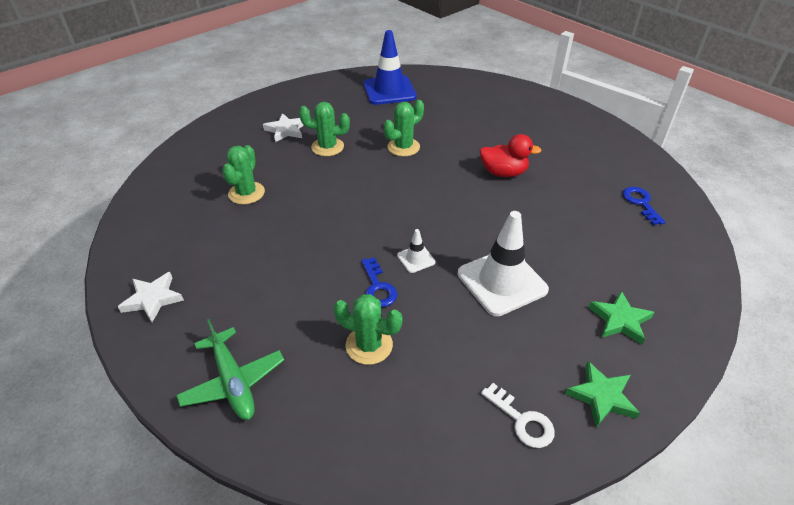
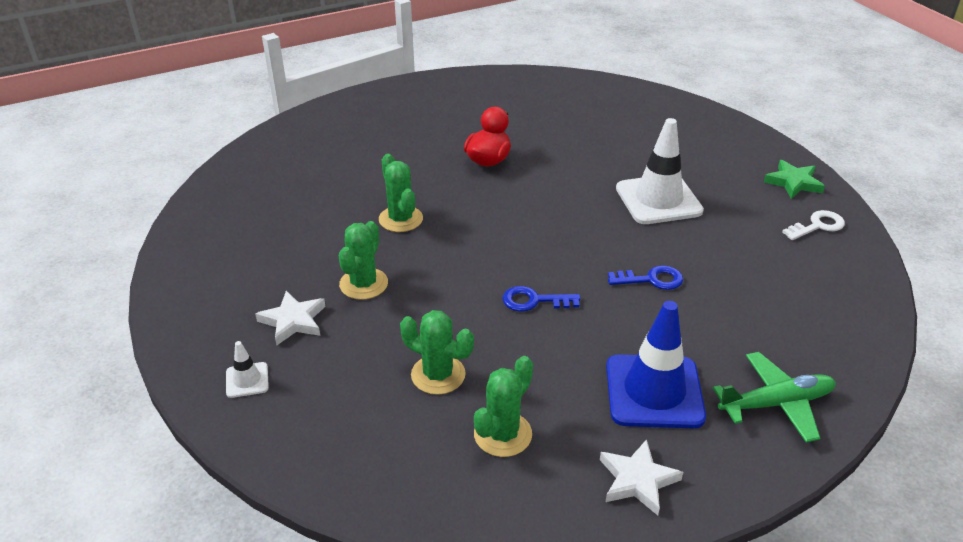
camera: 75 degrees left, 5 degrees down
(369, 345) = (732, 298): green cactus -> green cactus (502, 434)
(389, 90) = (251, 207): blue traffic cone -> blue traffic cone (654, 391)
(416, 259) = (613, 246): white traffic cone -> white traffic cone (247, 380)
(620, 320) = (715, 152): green star -> none
(641, 203) = (569, 99): blue key -> blue key (534, 301)

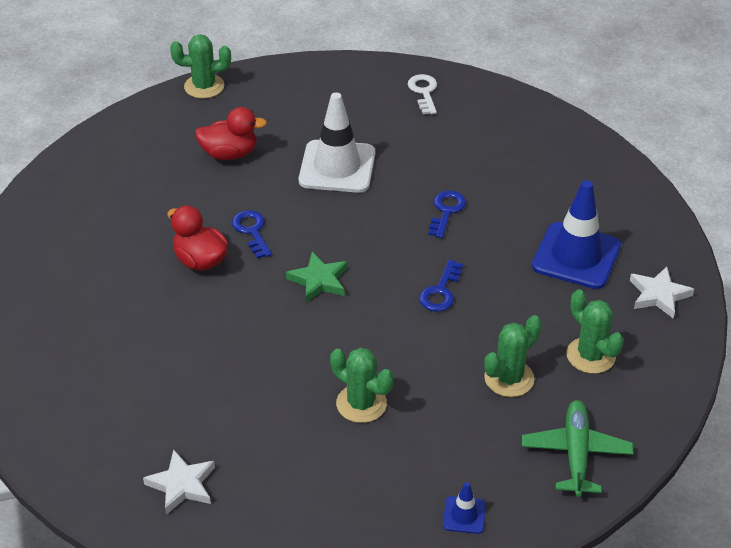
camera: 70 degrees left, 5 degrees up
(247, 380) = (464, 515): white traffic cone -> blue traffic cone
(293, 321) = (393, 467): white star -> white star (182, 485)
(400, 219) = (268, 353): green cactus -> green cactus (204, 86)
(540, 176) = (252, 231): none -> blue key
(626, 142) = (229, 154): none -> red duck
(776, 403) = (611, 198): green plane -> green plane (576, 453)
(793, 182) = (358, 79): green star -> green star (319, 280)

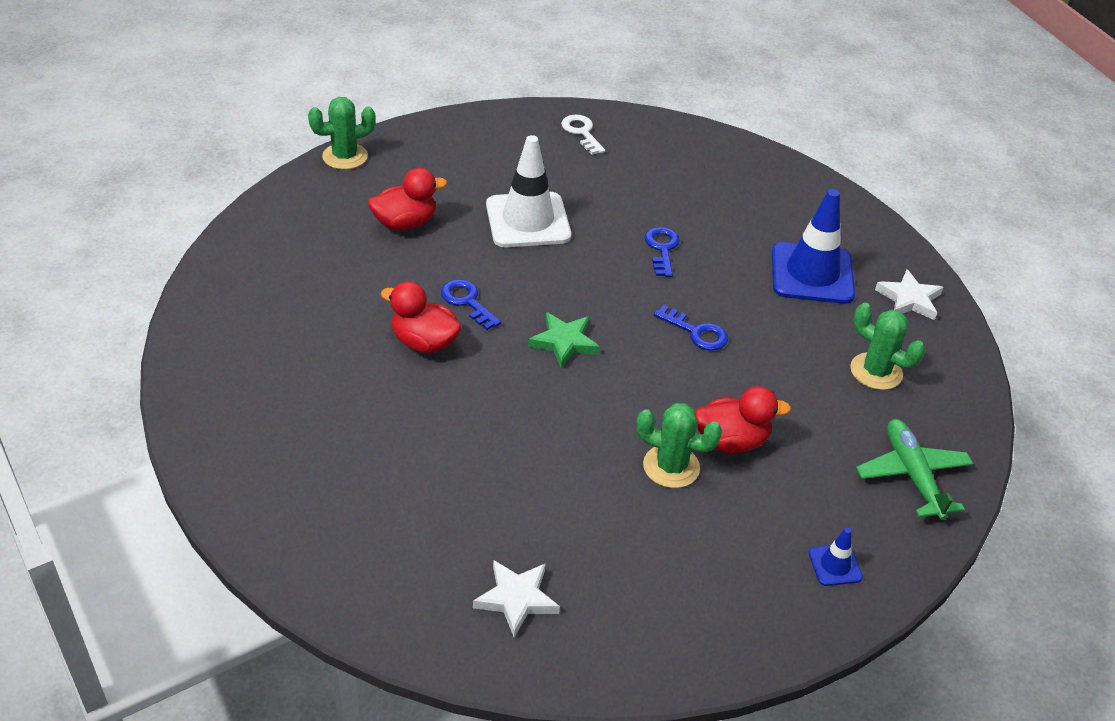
camera: 20 degrees left, 0 degrees up
(425, 392) = (731, 441): none -> red duck
(441, 291) = (696, 332): blue key -> blue key turned 60 degrees counterclockwise
(509, 378) = (808, 410): green cactus -> none

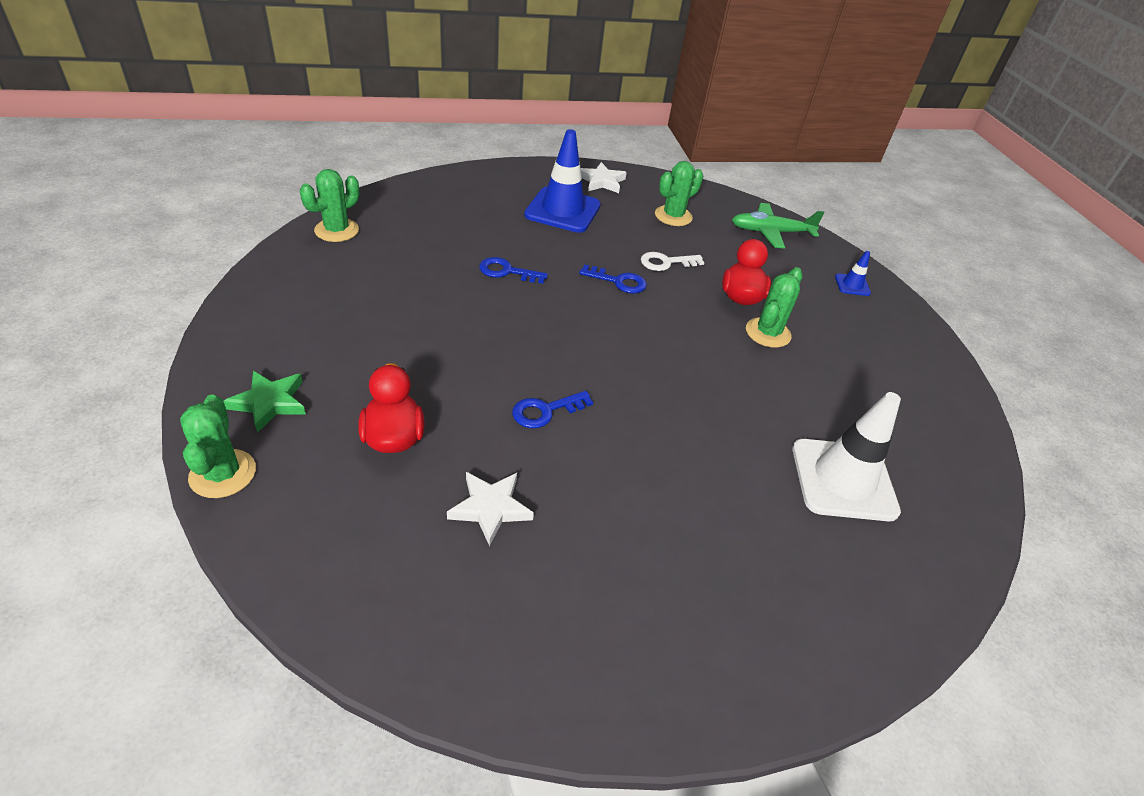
camera: 80 degrees left, 0 degrees up
(424, 342) = (601, 456): red duck -> none
(516, 599) = (916, 451): white star -> white star (490, 508)
(528, 220) = (431, 342): white traffic cone -> white traffic cone (843, 479)
(564, 342) = (618, 357): green star -> green star (270, 402)
(582, 132) = (303, 274): white key -> white key (666, 262)
(659, 134) = (336, 230): none -> green cactus
(696, 332) = (618, 281): blue key -> blue key turned 60 degrees clockwise

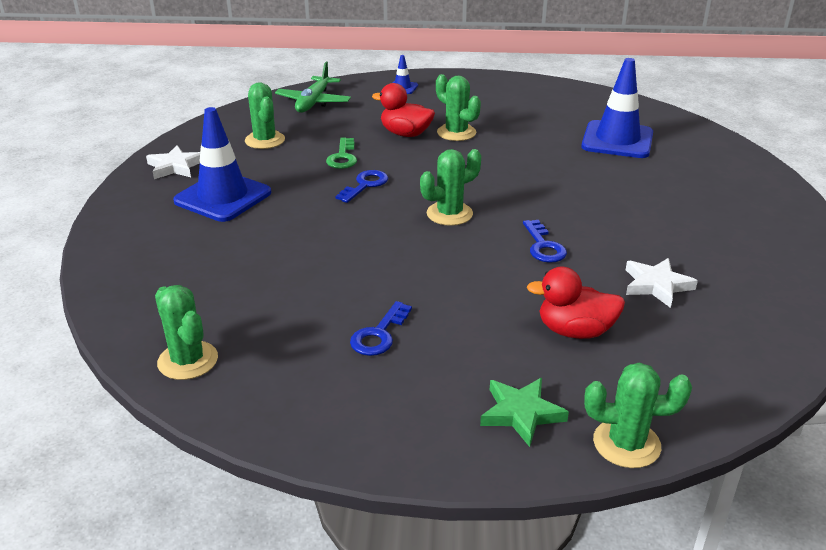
camera: 70 degrees left, 10 degrees down
(507, 271) = (327, 243): blue key -> blue key (379, 334)
(586, 339) = (449, 214): none -> green cactus
(666, 262) = (343, 157): white key -> green key
(843, 479) = (617, 140): white traffic cone -> blue traffic cone

